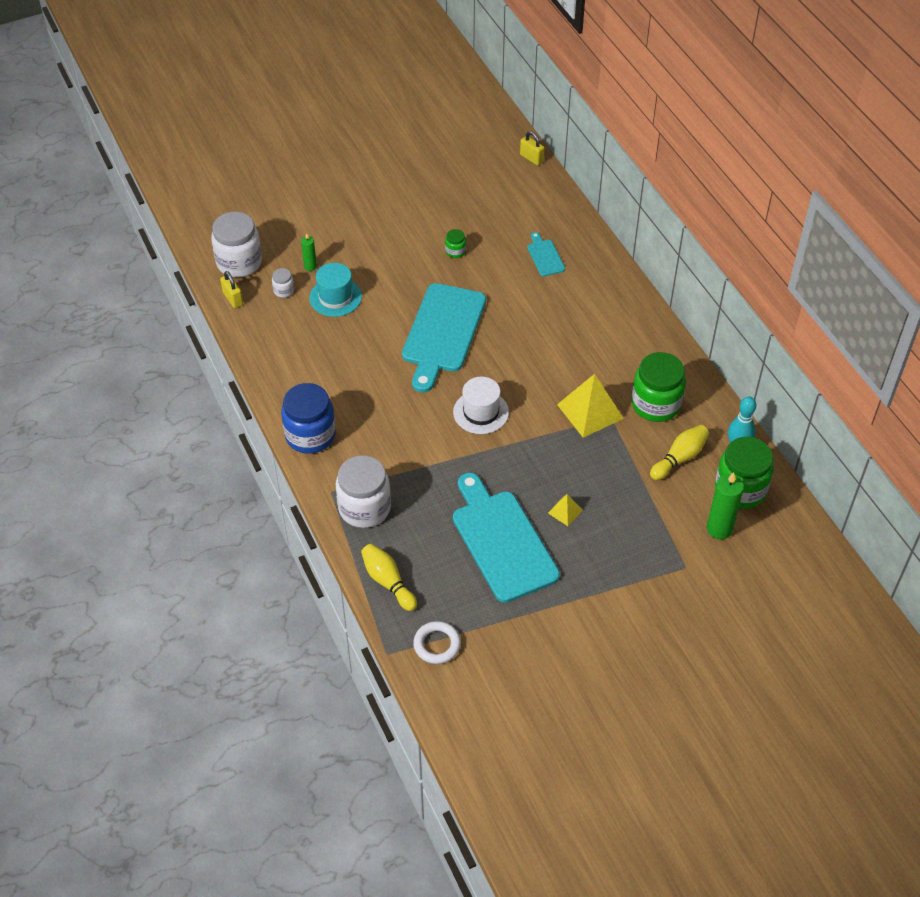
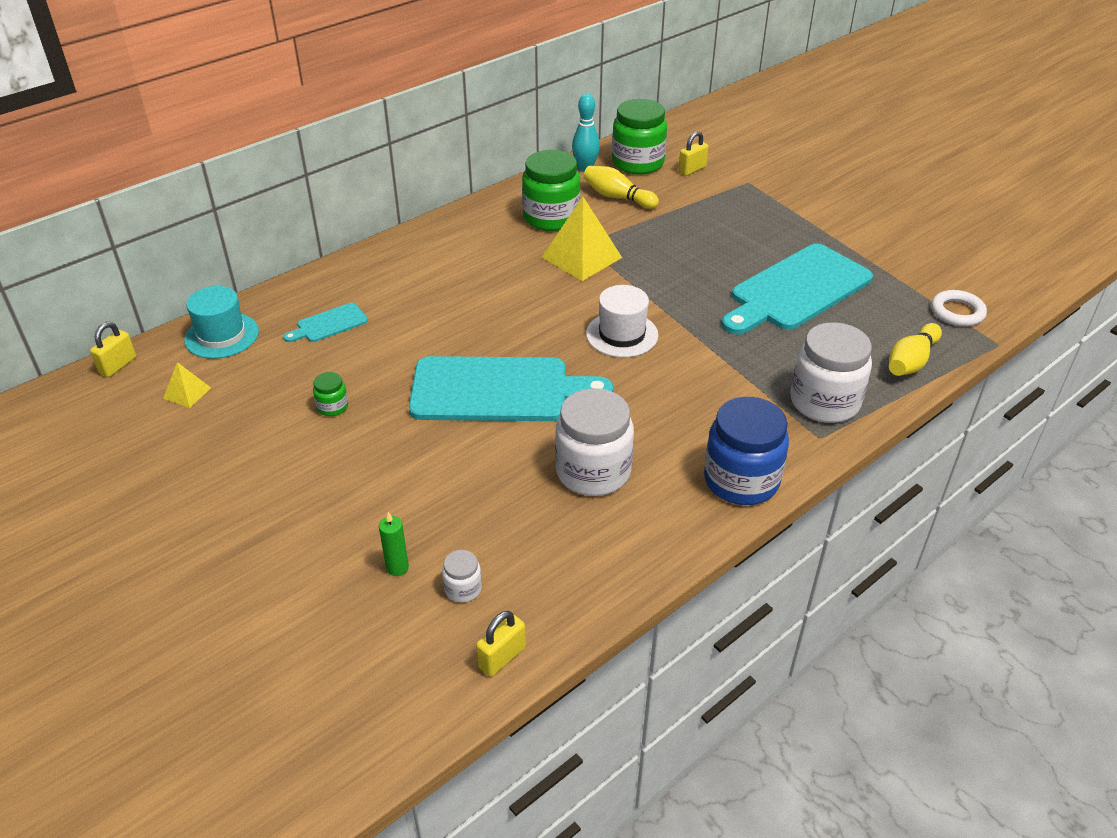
camera: 105 degrees left, 10 degrees down
(239, 262) = (407, 675): white jar -> white jar (593, 472)
(335, 297) = (461, 518): turquoise hat -> turquoise hat (222, 335)
(565, 511) = (729, 255): yellow pyramid -> yellow pyramid (187, 393)
(719, 529) = (692, 169): green candle -> yellow padlock

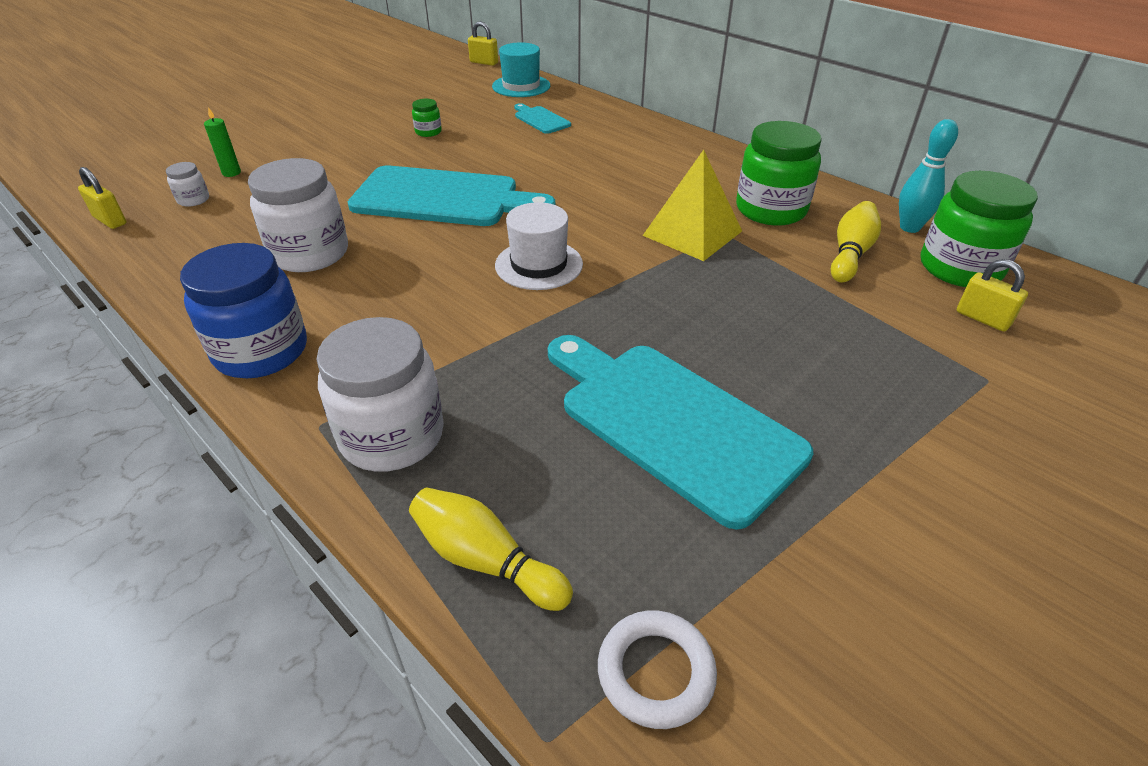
camera: 85 degrees right, 0 degrees up
(187, 393) = (451, 85): yellow pyramid -> none
(498, 390) = (443, 198): turquoise cutting board -> turquoise cutting board turned 75 degrees counterclockwise

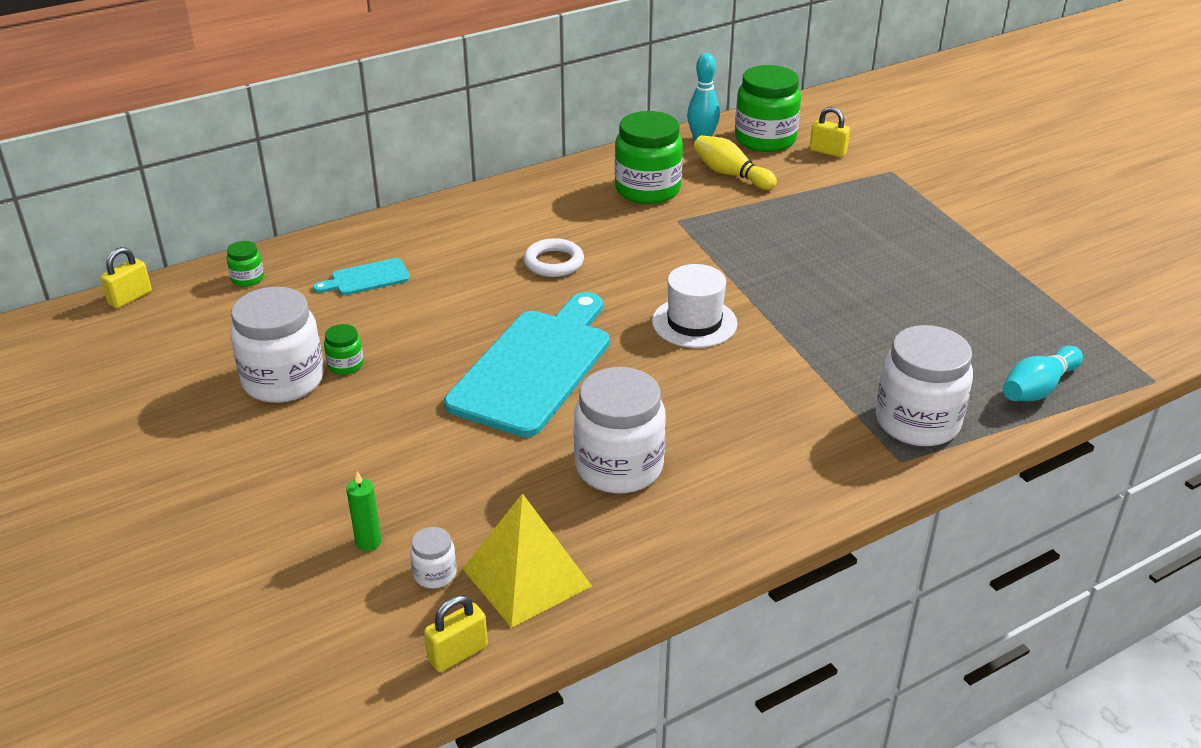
camera: 75 degrees left, 5 degrees down
(261, 351) = (791, 497): blue jar -> none
(406, 117) = (283, 380): none -> white jar
(486, 560) = (1038, 388): yellow bowling pin -> turquoise bowling pin
(521, 86) = (247, 278): turquoise hat -> green jar
(655, 672) = (1112, 339): white ring -> white ring (553, 262)
(672, 423) = (917, 295): turquoise cutting board -> none
(692, 233) = (670, 235): yellow pyramid -> yellow pyramid (526, 577)
(982, 318) = (827, 152): yellow padlock -> yellow padlock turned 60 degrees clockwise

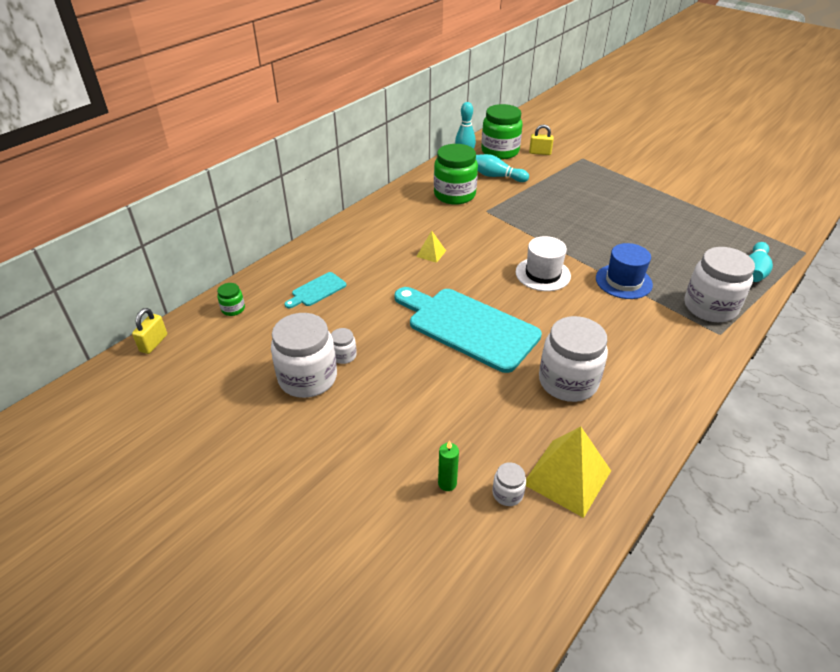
camera: 20 degrees left, 5 degrees up
(345, 365) = (344, 356): green jar -> white jar
(458, 653) = (563, 549): yellow padlock -> none
(534, 367) = (468, 327): turquoise cutting board -> turquoise cutting board turned 60 degrees counterclockwise
(553, 262) = (431, 253): white ring -> yellow pyramid
(731, 174) = (496, 176): yellow bowling pin -> turquoise bowling pin
(809, 358) = (623, 281): none -> blue hat

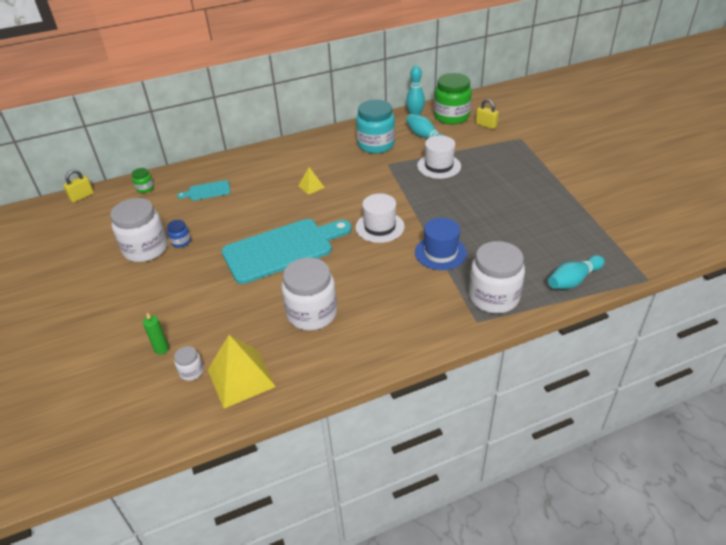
camera: 30 degrees right, 0 degrees up
(344, 356) = (181, 242): white jar -> blue jar
(454, 195) = (376, 145): green jar -> turquoise jar
(468, 327) = (282, 249): turquoise cutting board -> turquoise cutting board turned 90 degrees clockwise
(537, 201) = (439, 166): none -> white hat

